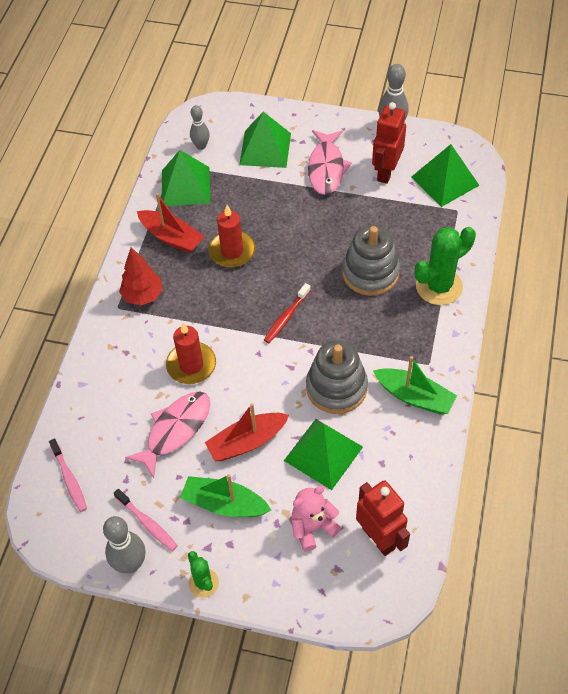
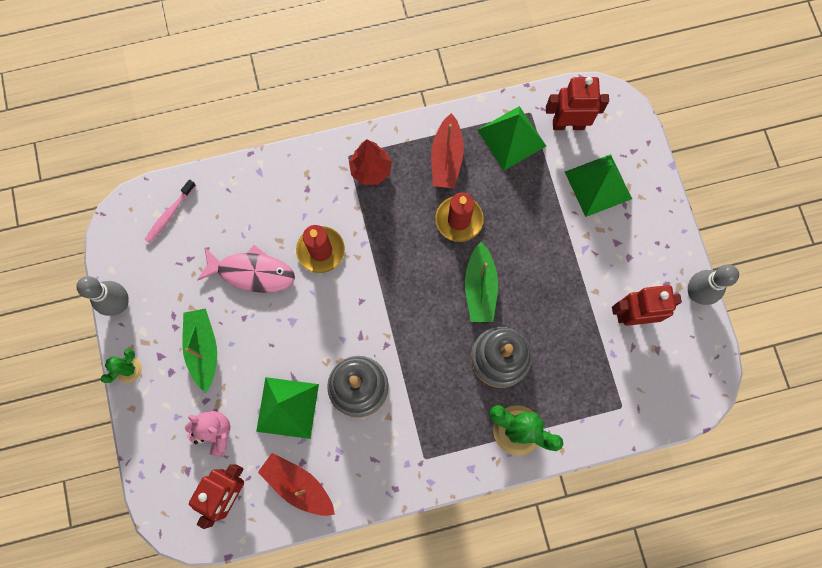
camera: 60 degrees right, 20 degrees up
(147, 523) = (159, 297): pink toothbrush -> none
(201, 146) = (568, 124): grey bowling pin -> red robot
(247, 442) = (268, 337): red boat -> red boat (298, 485)
(286, 317) = (410, 306): red toothbrush -> none
(326, 168) = (606, 255): pink fish -> none
(414, 396) = (383, 461): green boat -> green boat (480, 288)
(445, 181) = (653, 378): green pyramid -> none

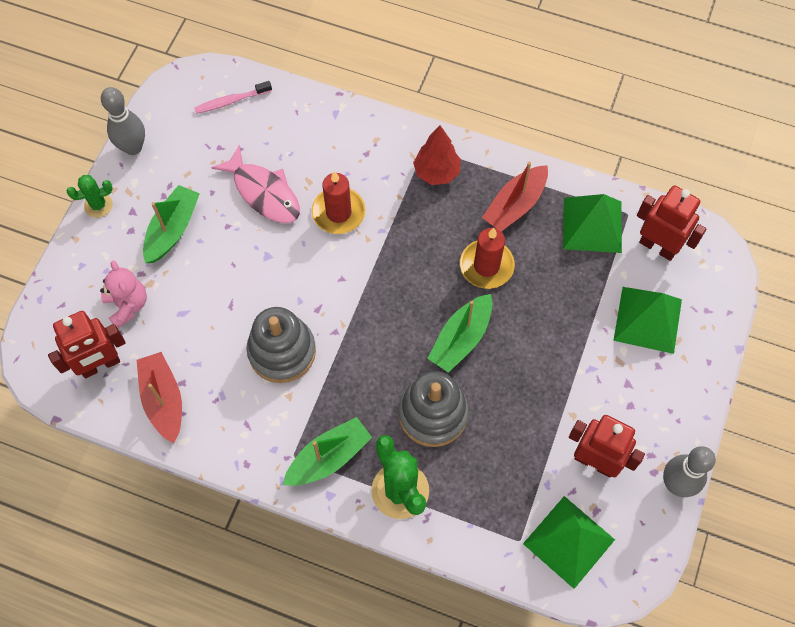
camera: 35 degrees right, 10 degrees down
(287, 407) = (206, 327): green pyramid -> green pyramid (569, 541)
(450, 442) = (329, 457): none -> green boat

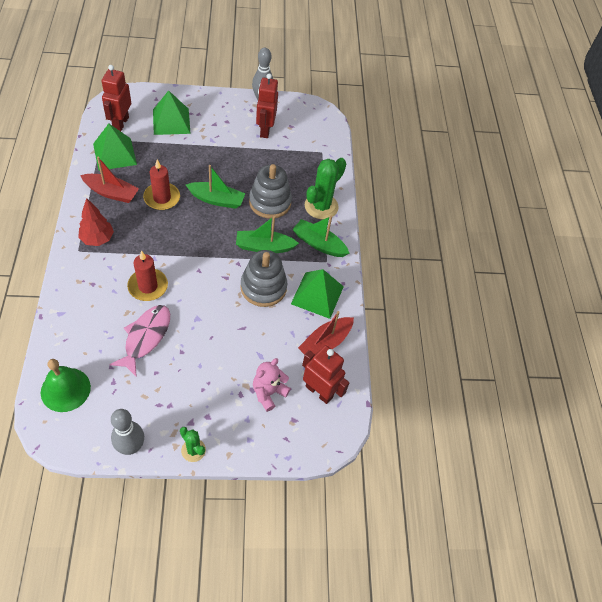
camera: 120 degrees left, 10 degrees down
(172, 229) = (197, 387): green boat -> green boat (264, 247)
(231, 101) = (65, 389): pink toothbrush -> green bell
(569, 541) = (312, 133): green pyramid -> green pyramid (317, 295)

